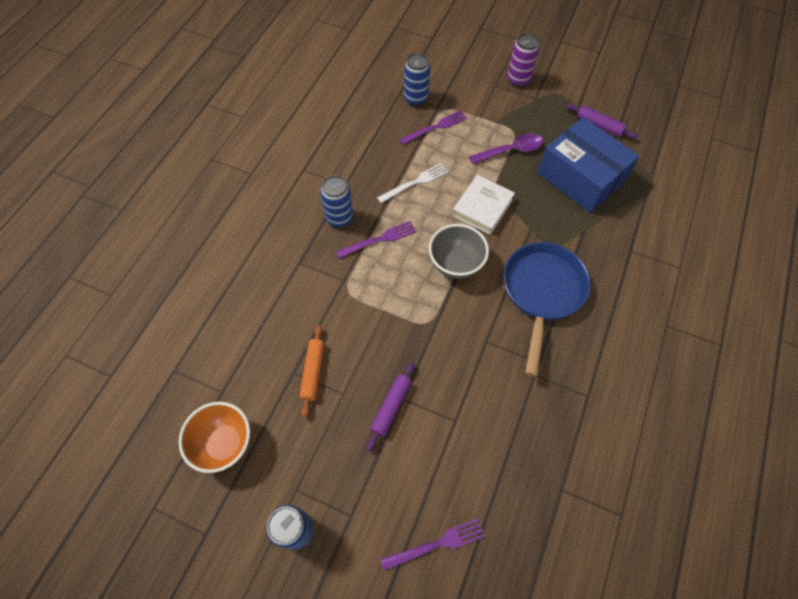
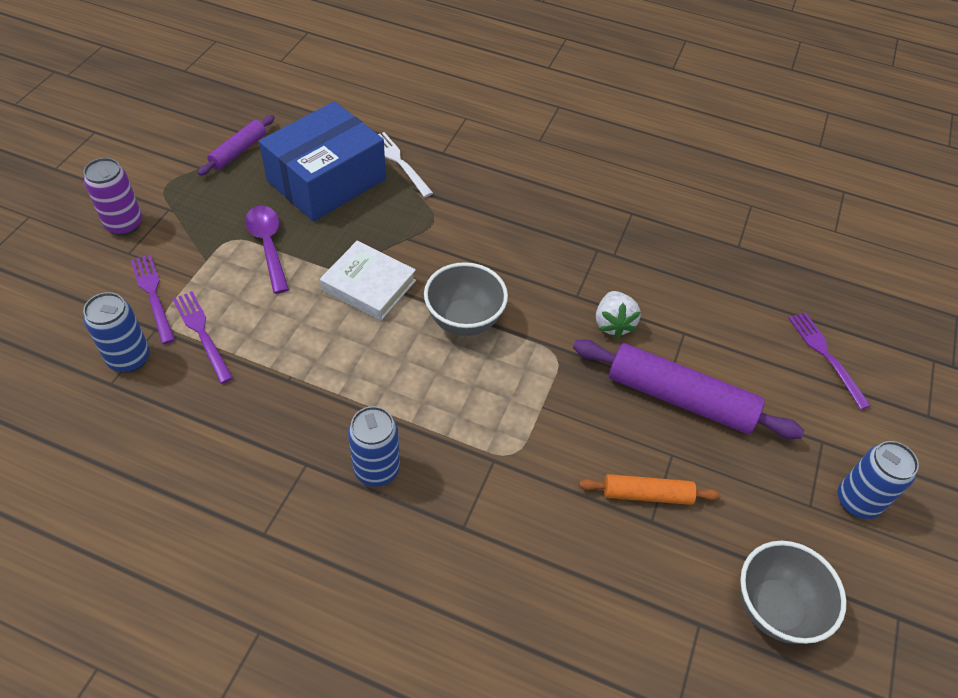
camera: 95 degrees left, 10 degrees down
(224, 443) = (775, 608): orange bowl -> grey bowl
(379, 239) = (420, 413): purple fork -> purple fork (153, 295)
(391, 407) = (680, 398): purple rolling pin -> purple rolling pin, size x1.81
(415, 182) = (314, 364): white fork -> white fork (399, 162)
(460, 366) = (613, 324): none -> white strawberry
(542, 292) = (504, 237): blue pan -> none

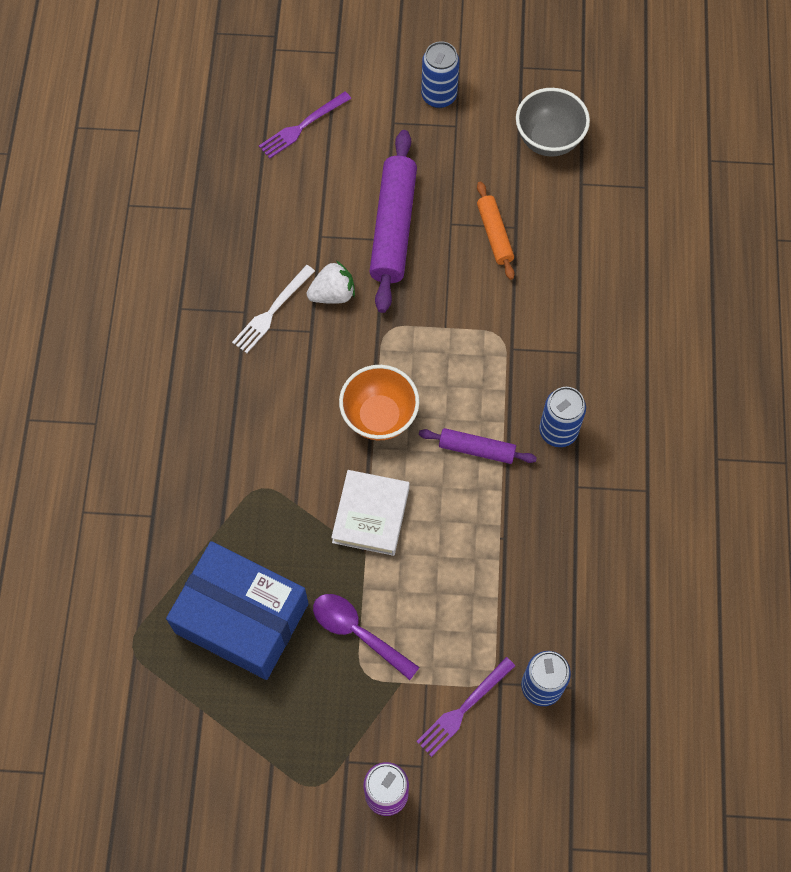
camera: 105 degrees left, 15 degrees up
(202, 333) = (487, 638): purple fork -> none
(238, 151) = (230, 735): purple rolling pin -> purple rolling pin (476, 449)
(268, 245) = (357, 632): purple spoon -> purple spoon turned 75 degrees clockwise
(399, 162) = (185, 554): white fork -> white fork (272, 311)
(464, 321) = (379, 416): grey bowl -> orange bowl

